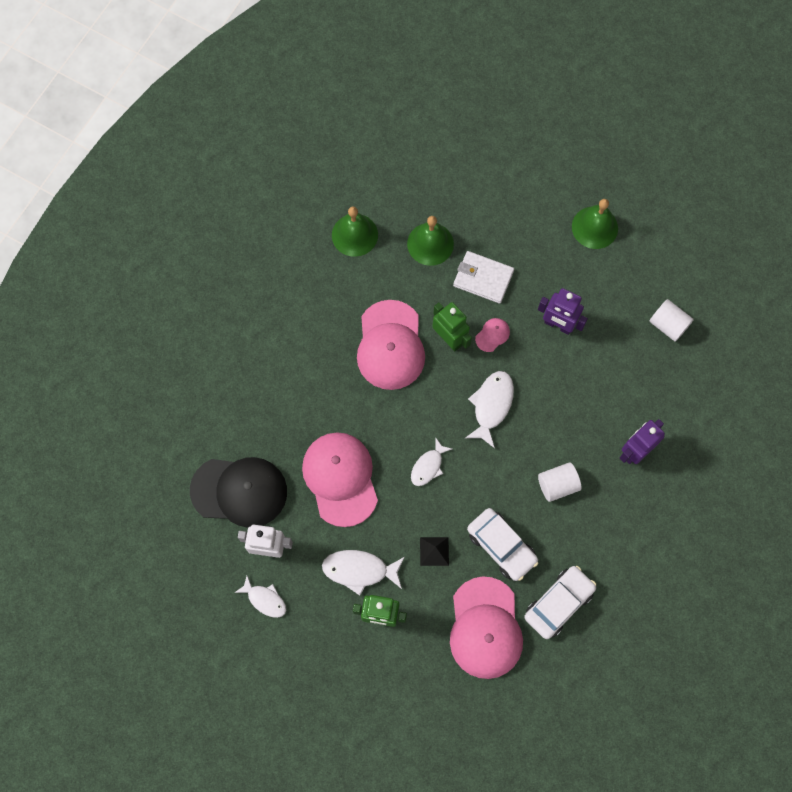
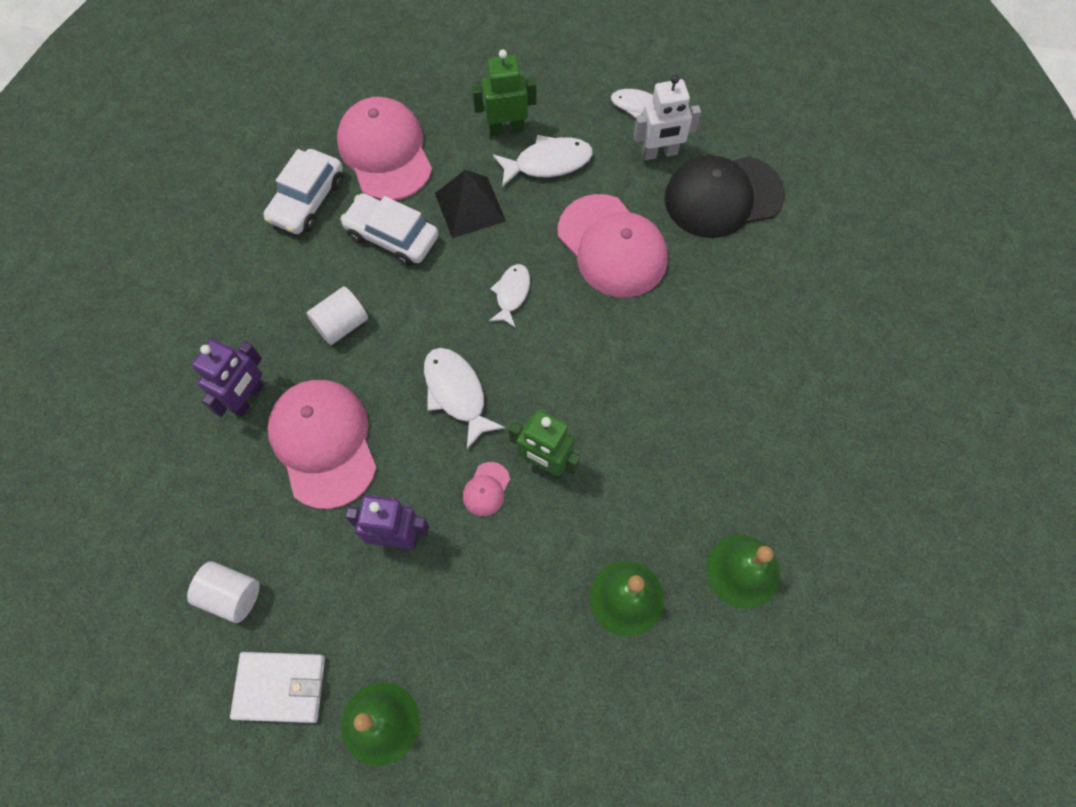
camera: 160 degrees right, 5 degrees down
(390, 345) = (621, 426): pink cap -> pink cap (323, 443)
(434, 551) = (470, 207): black pyramid -> black pyramid, size x1.60
(483, 278) = (528, 570): white wallet -> white wallet (280, 687)
(491, 405) = (456, 393): white fish -> white fish turned 150 degrees clockwise

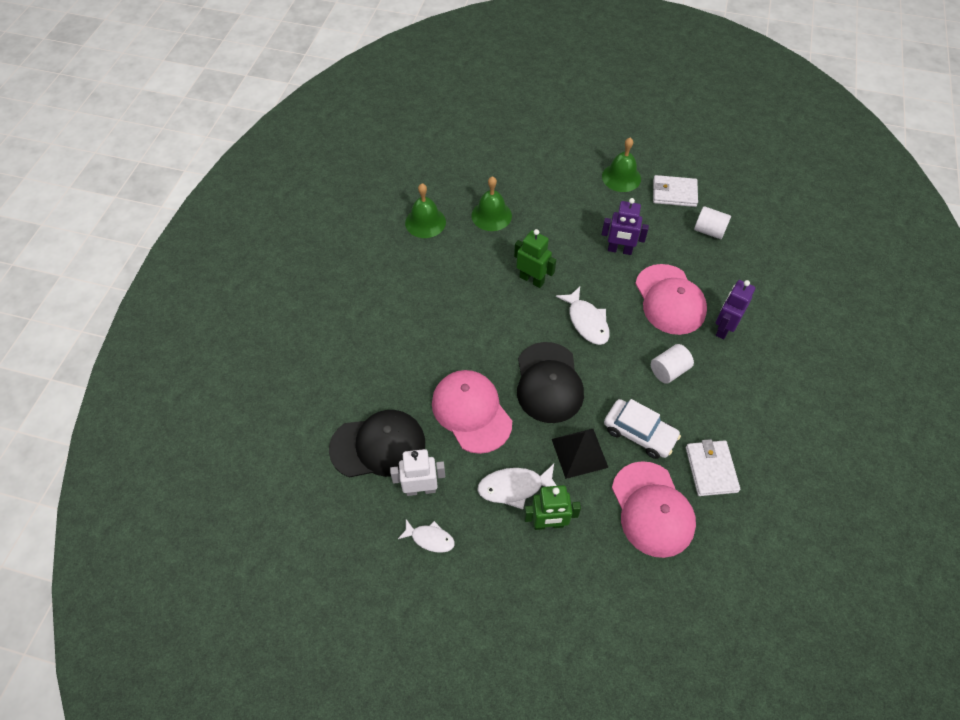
camera: 175 degrees left, 10 degrees down
(307, 200) = (711, 469): white car -> white wallet
(486, 489) = (567, 269): pink cap -> none
(511, 294) = (548, 383): white fish -> black cap

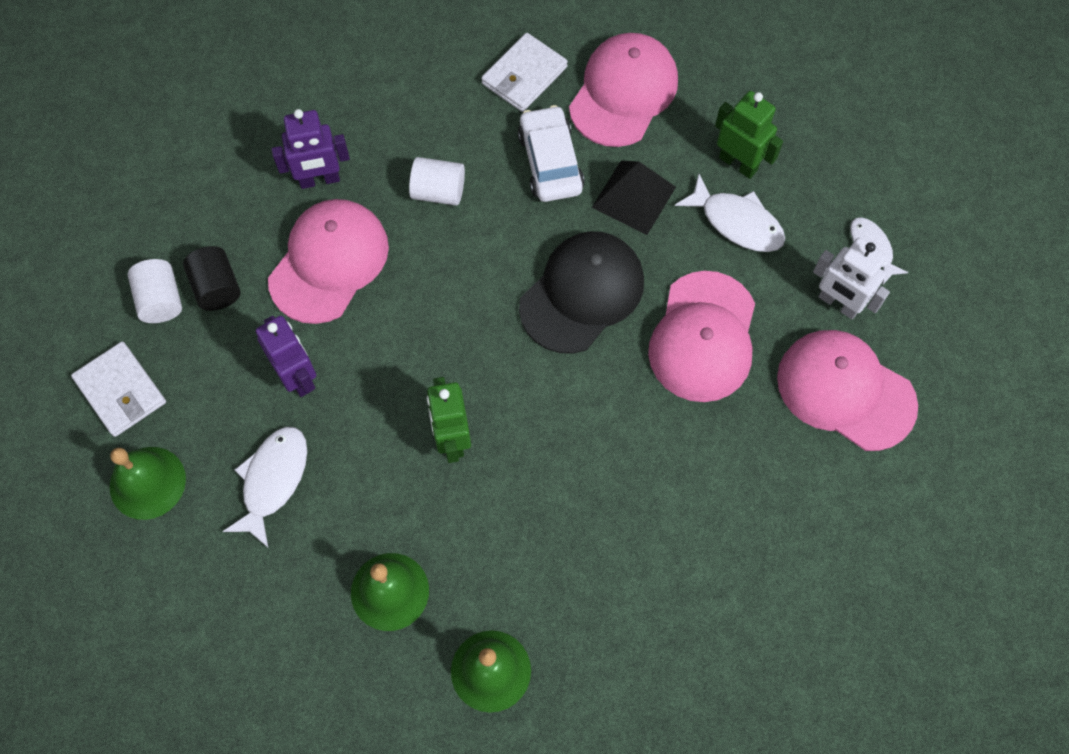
camera: 135 degrees left, 10 degrees up
(378, 446) = (845, 391): black cap -> pink cap
(587, 321) = (454, 323): white fish -> white fish (273, 480)
(696, 253) = (217, 287): none -> black cylinder

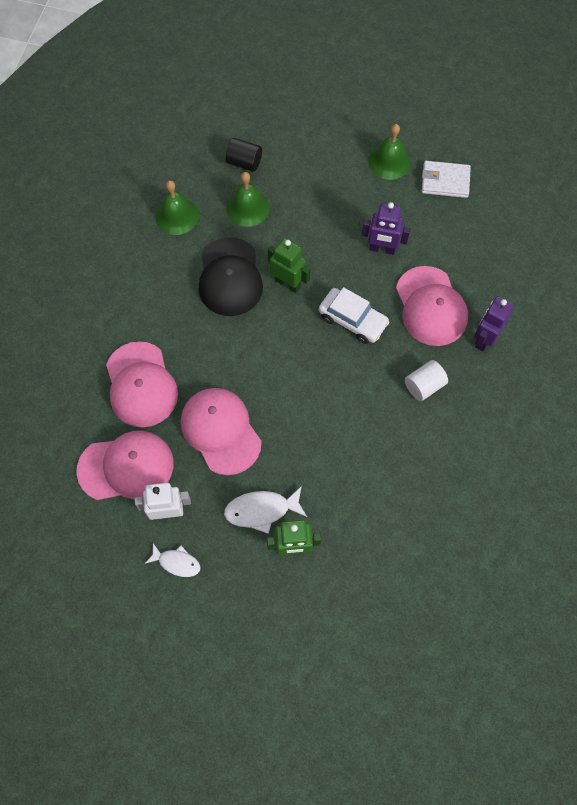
camera: 135 degrees right, 0 degrees up
(161, 300) = (478, 226): white cylinder -> none
(217, 287) = (463, 252): black cylinder -> black cylinder (244, 162)
(273, 480) = (342, 204): white fish -> none
(524, 75) = (458, 491): white wallet -> none
(550, 162) = (389, 453): white car -> white car (352, 320)
(582, 293) = (300, 399): black cap -> black cap (230, 277)
(623, 92) = (396, 533): pink cap -> pink cap (141, 385)
(634, 197) = (327, 474): black pyramid -> none

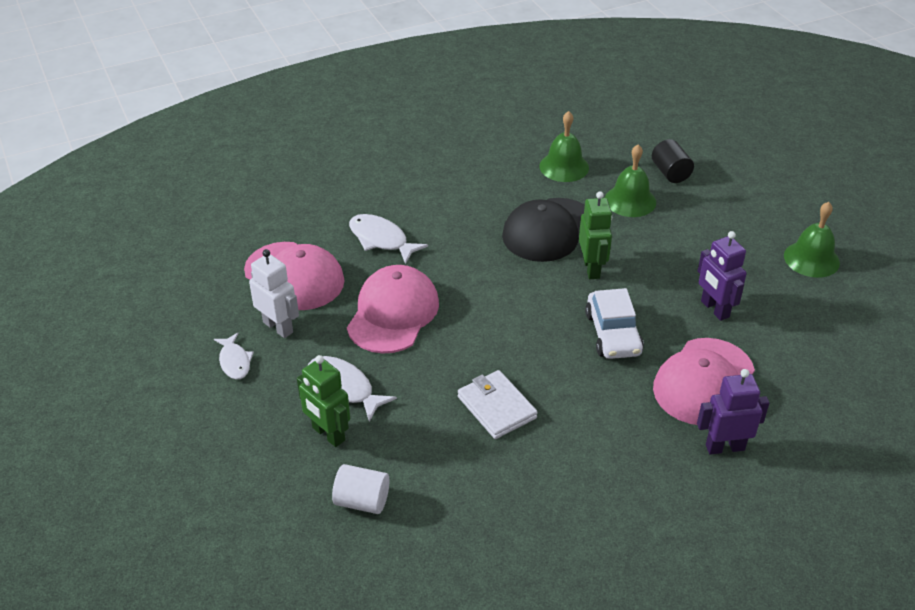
camera: 50 degrees right, 25 degrees down
(141, 385) = (381, 239): pink cap -> white fish
(424, 386) = (611, 430): white cylinder -> white cylinder (362, 501)
(445, 181) = (852, 309): white wallet -> white wallet (496, 407)

